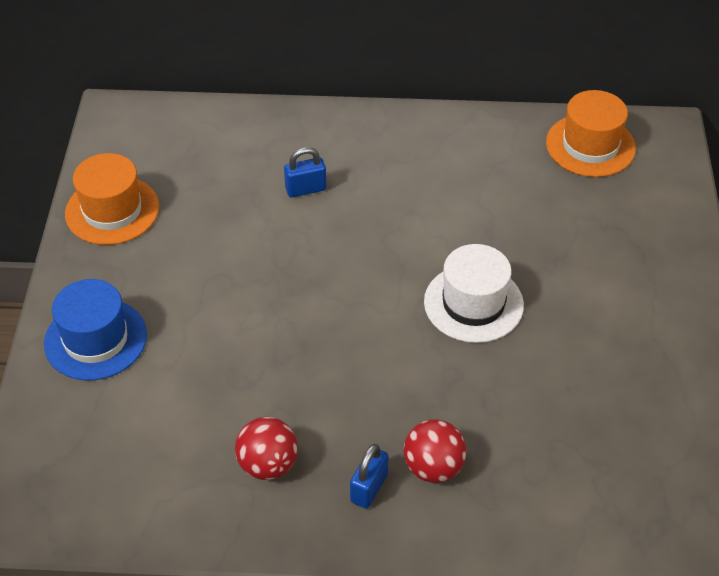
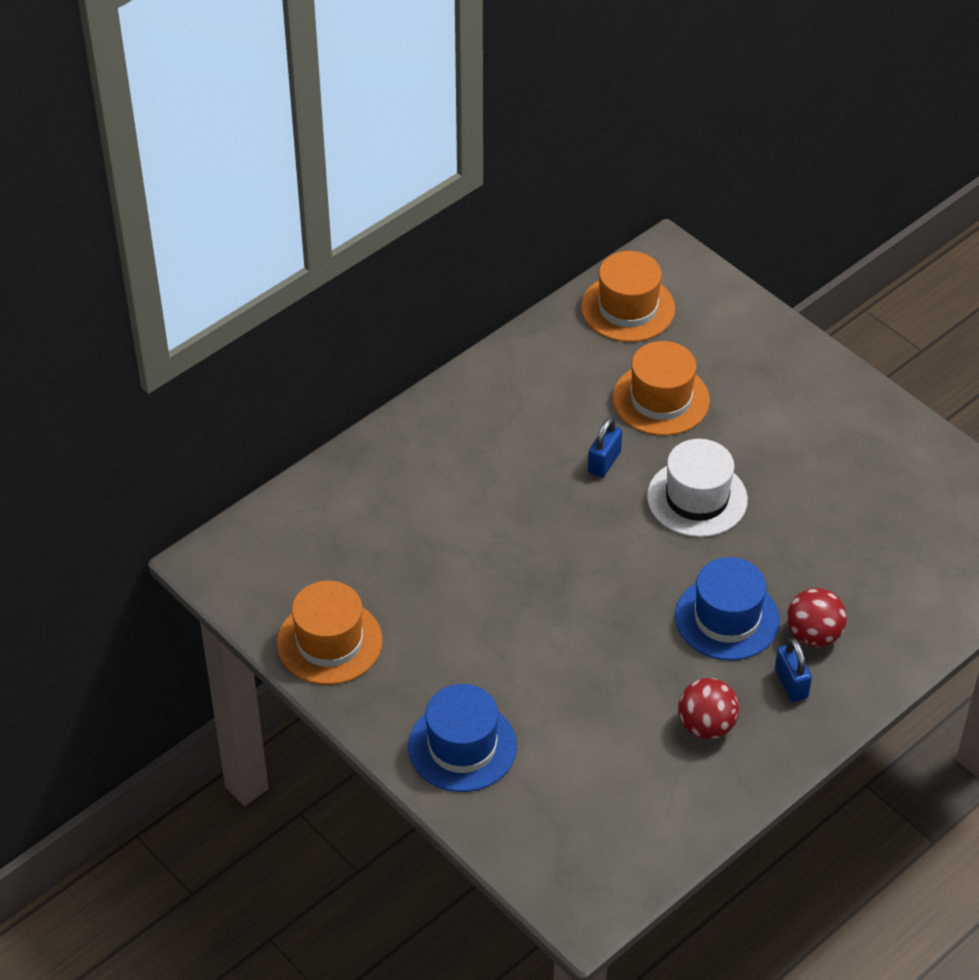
camera: 45 degrees left, 0 degrees up
(305, 189) = (461, 505): blue padlock -> blue padlock (604, 462)
(384, 402) = (727, 618): none -> blue hat
(535, 219) = (661, 399): none -> orange hat

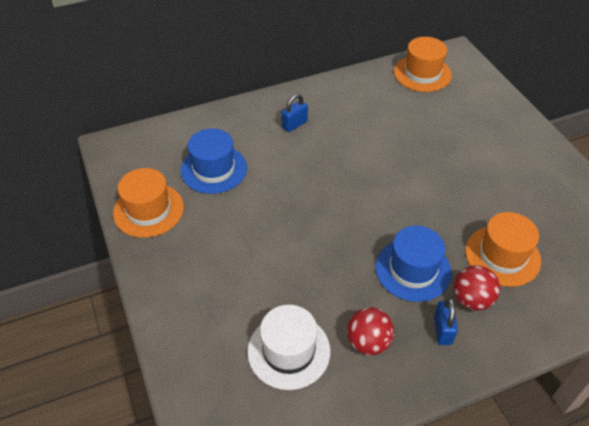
camera: 20 degrees right, 0 degrees up
(462, 746) = (192, 303): blue hat -> blue hat (213, 169)
(604, 462) = (371, 151): blue padlock -> blue padlock (294, 124)
(661, 399) = (422, 125): orange hat -> orange hat (502, 255)
(697, 498) = (422, 187): white hat -> white hat (289, 351)

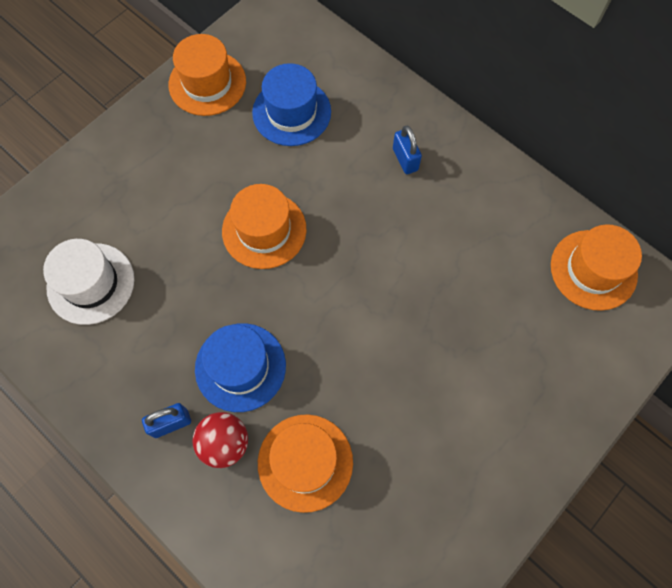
camera: 65 degrees right, 20 degrees up
(294, 124) = (405, 159): blue padlock -> blue padlock turned 45 degrees clockwise
(305, 218) = (264, 230): none -> orange hat
(368, 342) = (128, 353): red ball -> none

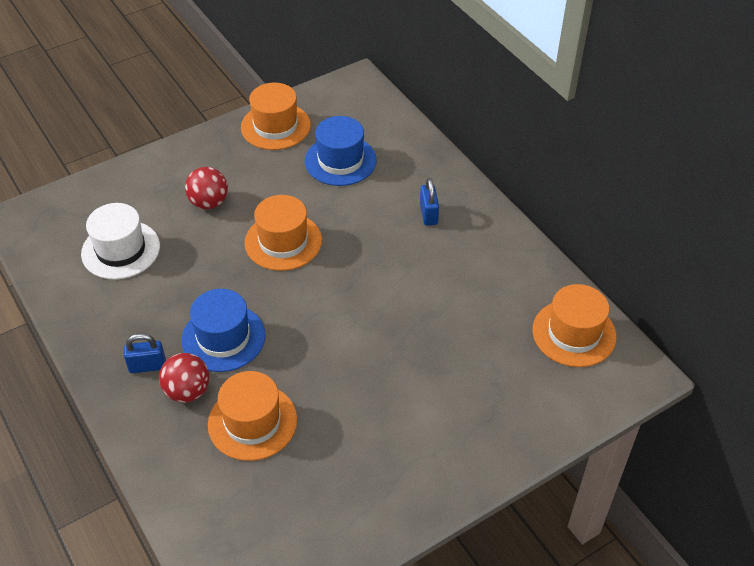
camera: 15 degrees right, 20 degrees down
(167, 199) = (209, 202): none -> red ball

